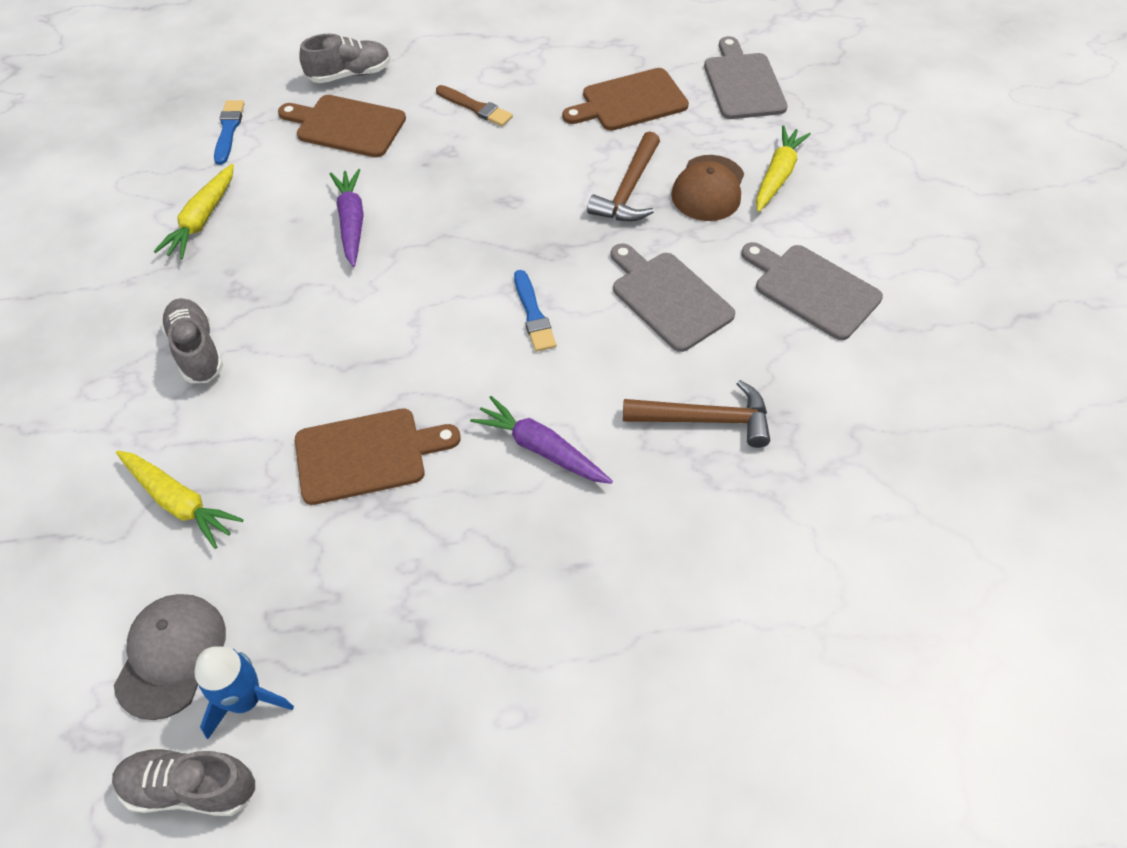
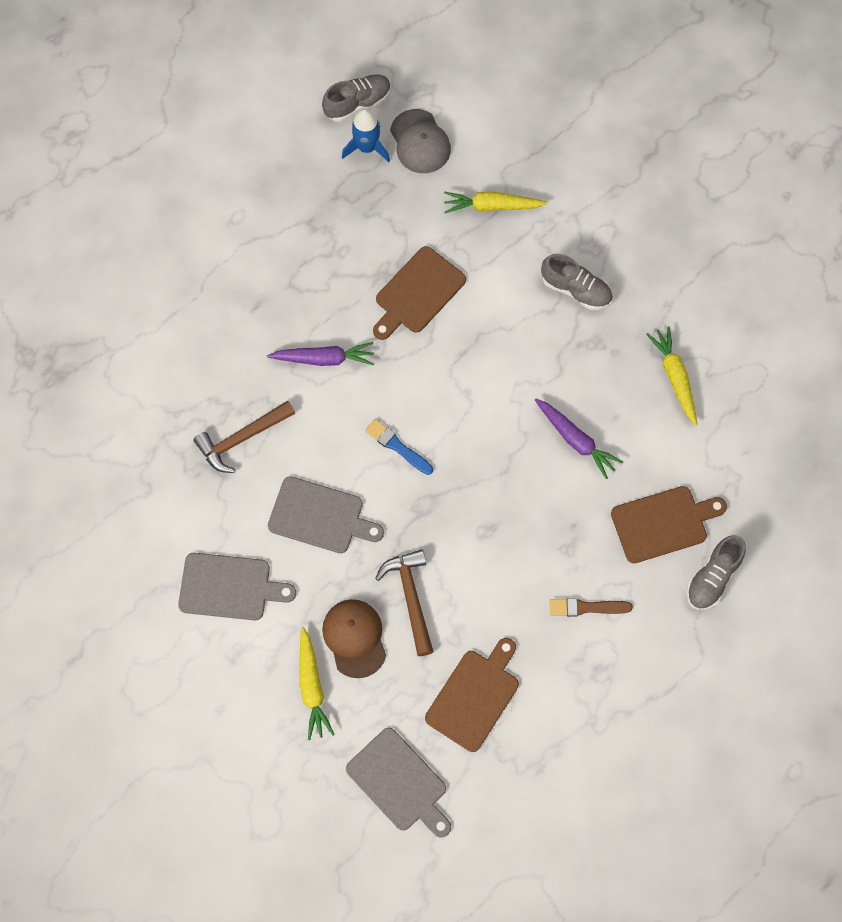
camera: 145 degrees right, 15 degrees up
(228, 130) = (741, 461): blue brush -> none

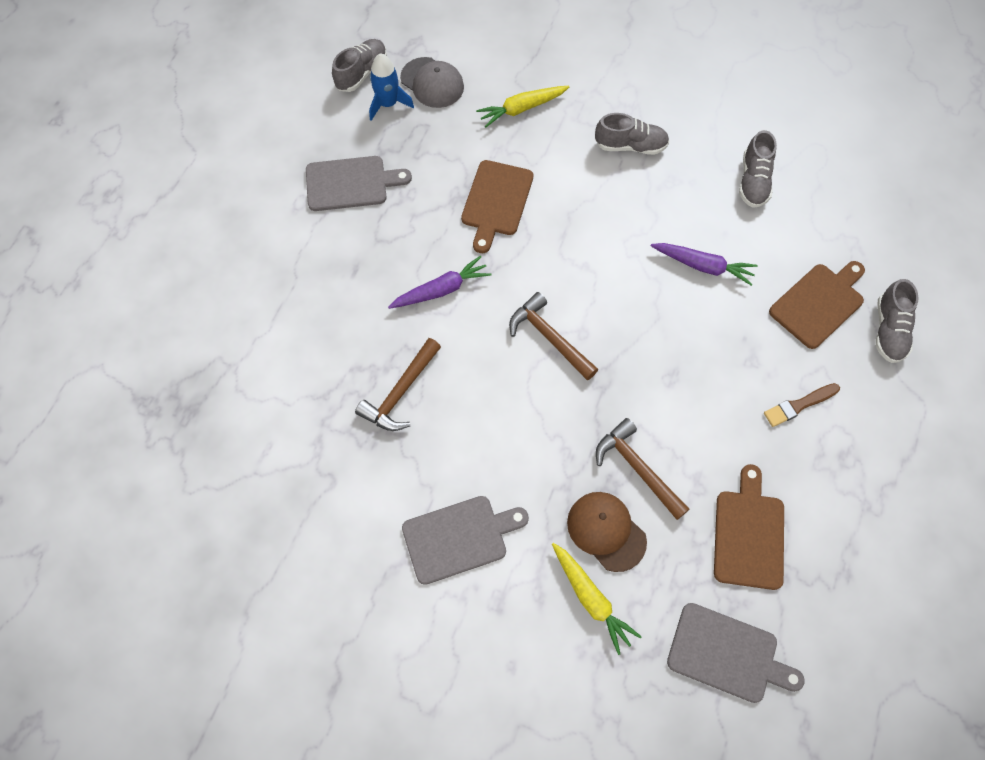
camera: 25 degrees left, 5 degrees down
(320, 516) = (512, 431): grey cutting board -> grey cutting board (350, 183)
(397, 446) = (549, 338): blue brush -> brown hammer
(674, 377) = (753, 181): yellow carrot -> grey shoe

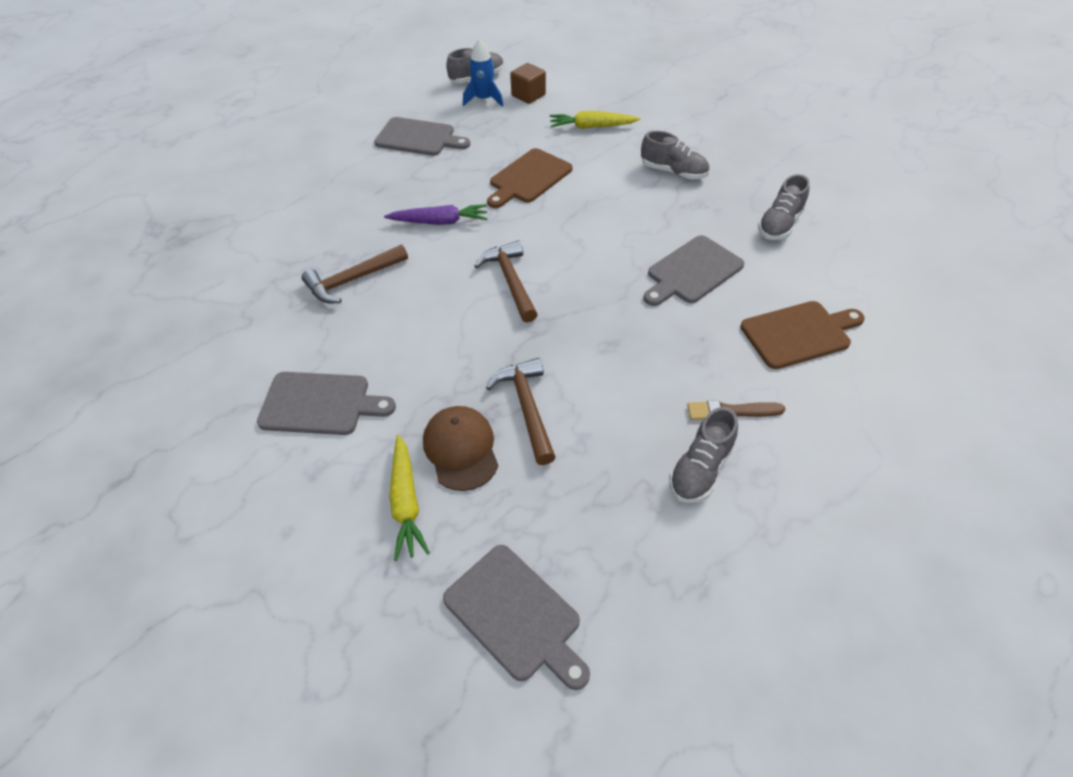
camera: 25 degrees right, 15 degrees down
(432, 83) = (528, 95): grey cap -> brown cube
(703, 266) = (692, 271): purple carrot -> grey cutting board
(748, 534) = (609, 507): brown cutting board -> none
(889, 330) = (868, 379): grey shoe -> grey shoe (700, 469)

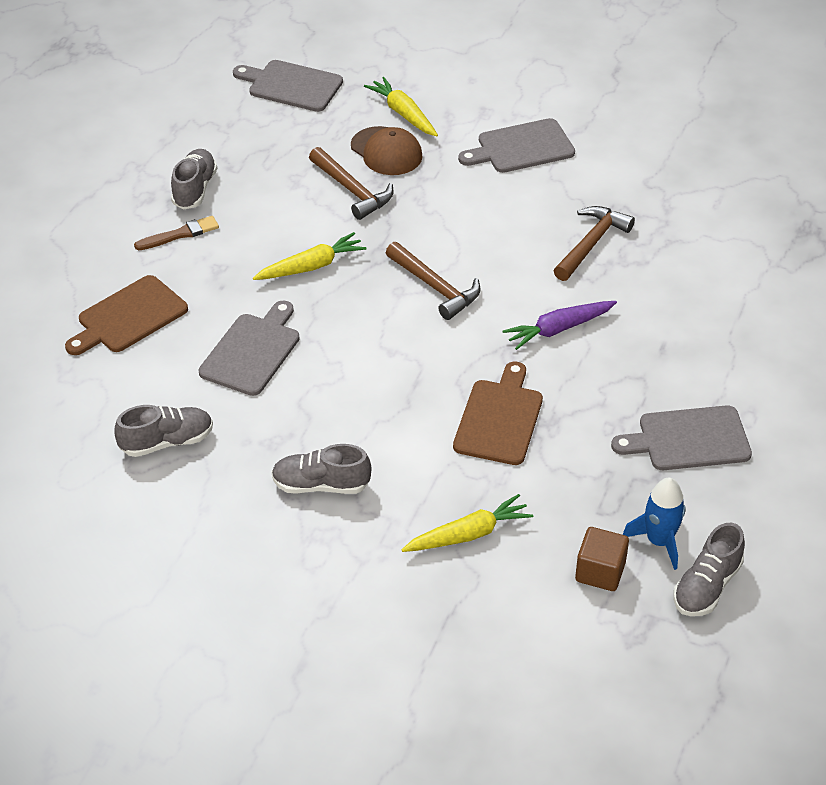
camera: 155 degrees right, 5 degrees down
(609, 333) = (311, 266): none -> yellow carrot
(779, 224) = (167, 442): grey shoe -> grey shoe turned 60 degrees clockwise

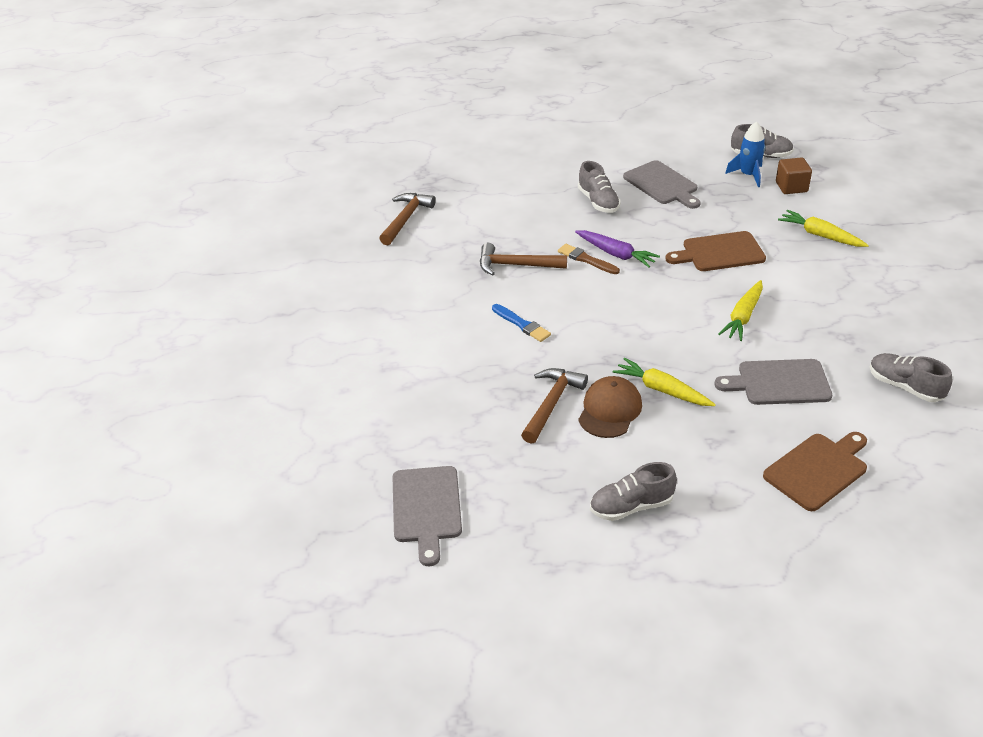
camera: 115 degrees left, 5 degrees down
(129, 317) = (818, 470): brown cutting board -> brown cutting board turned 60 degrees counterclockwise
(180, 234) = (696, 487): brown brush -> brown brush (586, 260)
(321, 485) = (854, 302): grey shoe -> grey shoe (598, 202)
(386, 151) = (484, 404): brown cap -> brown cap (610, 410)
(403, 113) = (422, 414): yellow carrot -> yellow carrot (743, 317)
(435, 287) = (626, 319): brown hammer -> brown hammer (406, 219)
(483, 212) = (521, 324): none -> blue brush
(521, 147) = (425, 331): grey cutting board -> none

